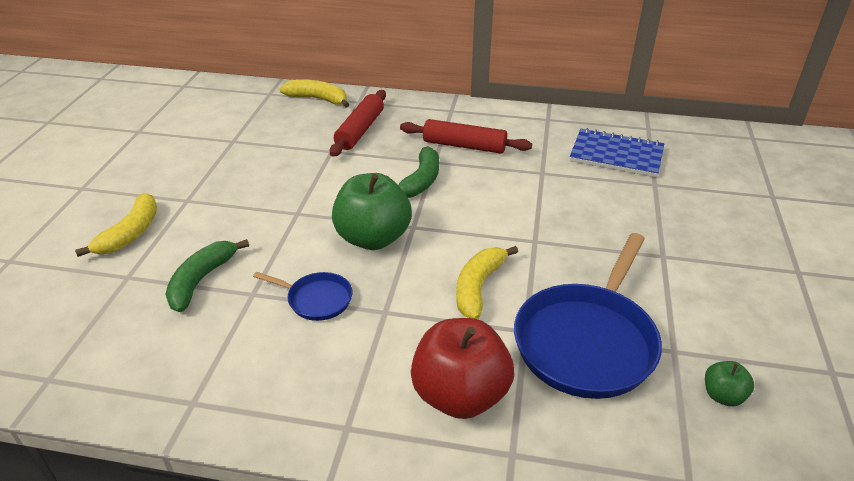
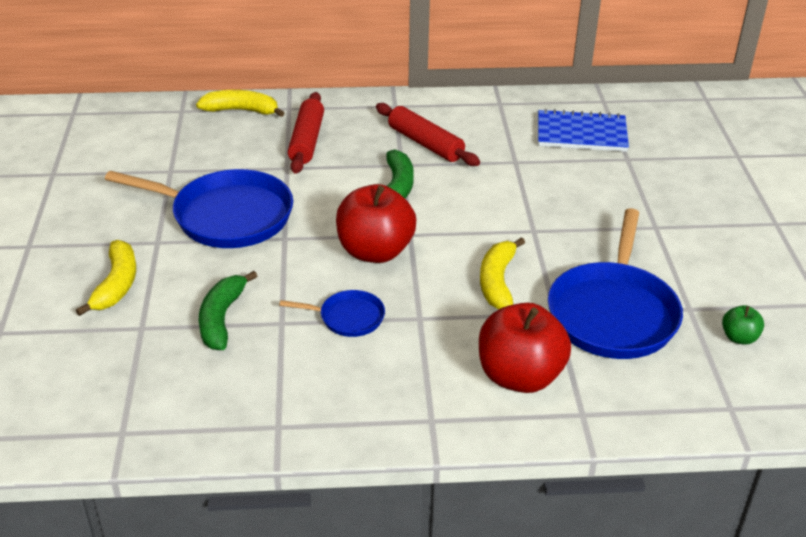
camera: 15 degrees left, 0 degrees up
(258, 186) = (227, 216): none -> blue pan
(373, 238) = (375, 251): green apple -> red apple
(464, 146) = (425, 144): red rolling pin -> red rolling pin turned 45 degrees clockwise

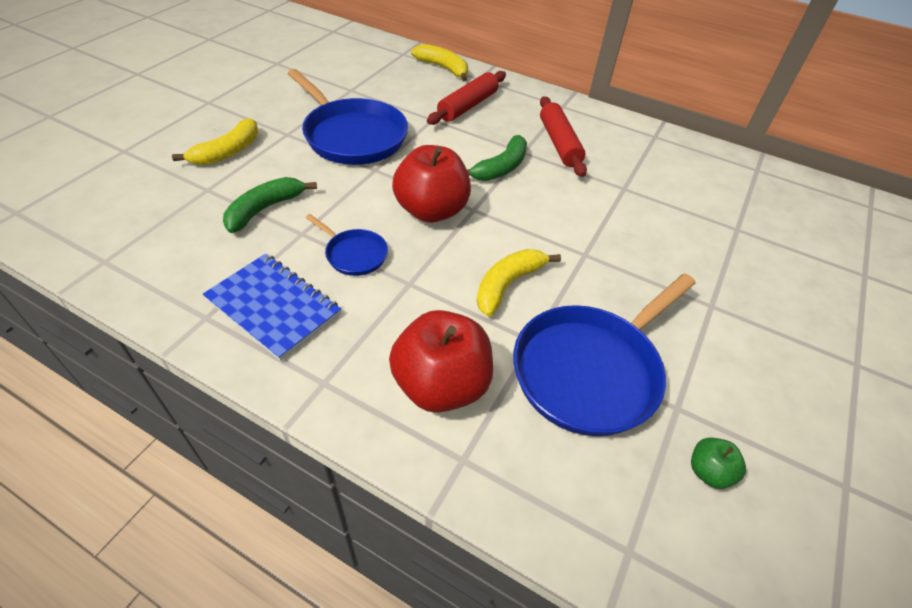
camera: 30 degrees right, 10 degrees up
(581, 134) = (710, 189): blue notebook -> blue notebook (273, 307)

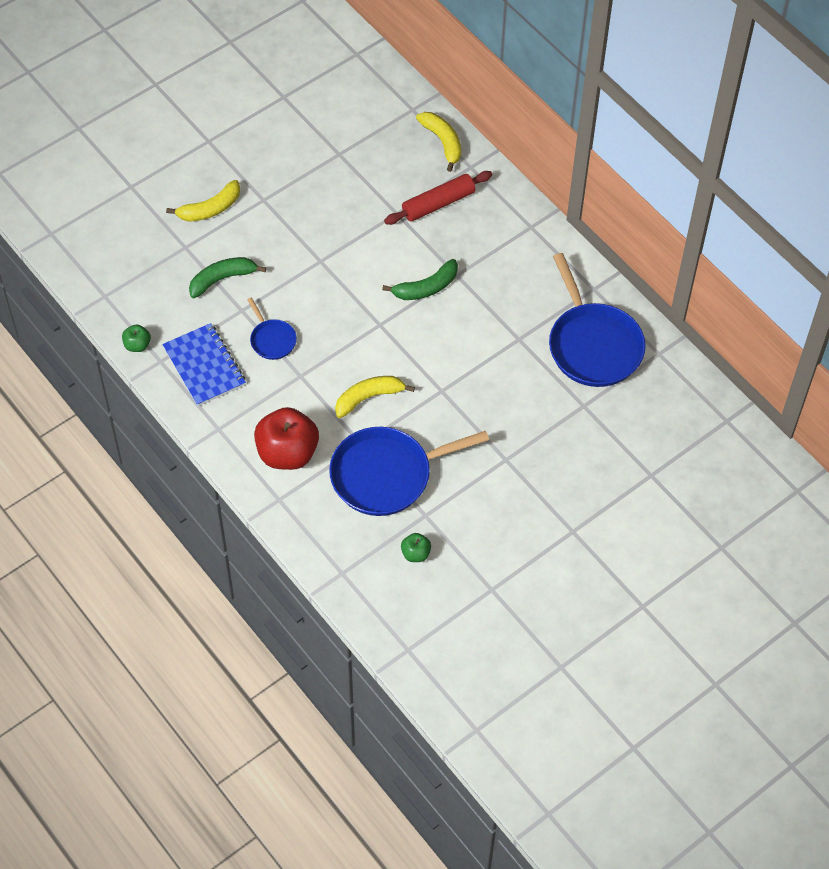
camera: 25 degrees right, 10 degrees up
(165, 307) = (137, 345): none -> green apple
(352, 136) = (317, 216): blue pan -> blue pan (593, 345)
(431, 210) = (346, 316): red apple -> none
(559, 143) = (495, 273): red rolling pin -> none

